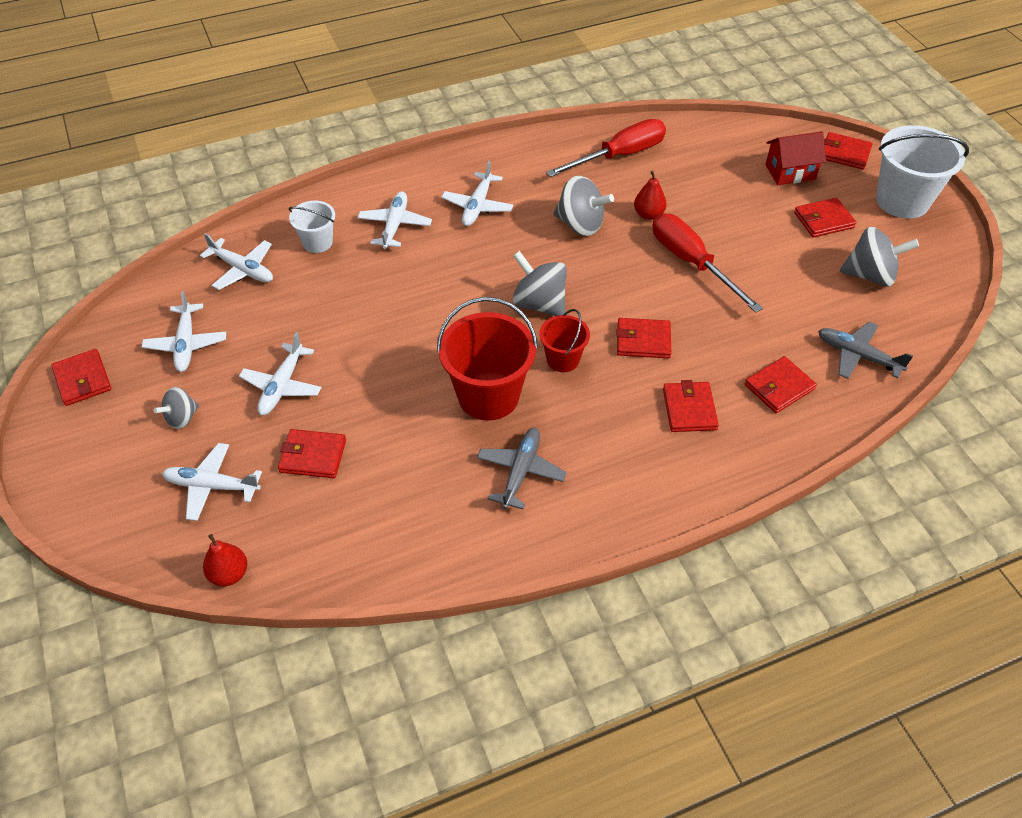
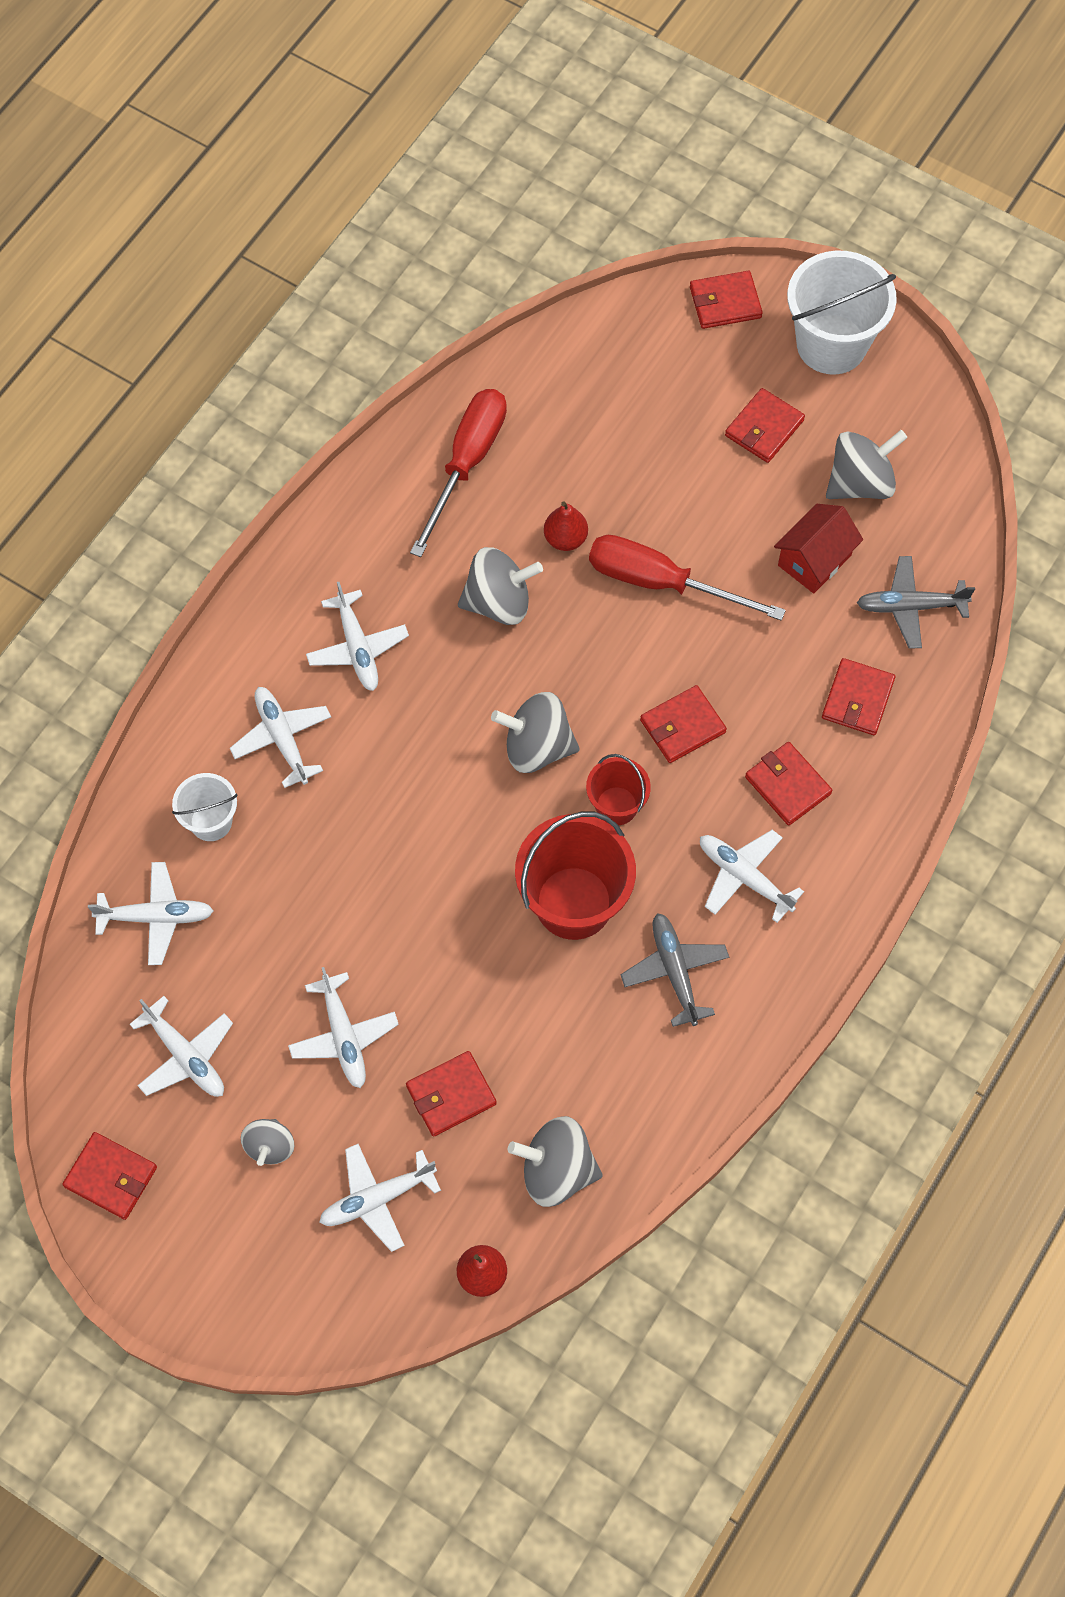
camera: 35 degrees left, 15 degrees up
(336, 542) = (556, 1170): none -> grey spinning top
(615, 445) = (744, 877): none -> white plane
(790, 172) = (682, 371): red house -> red house (814, 560)

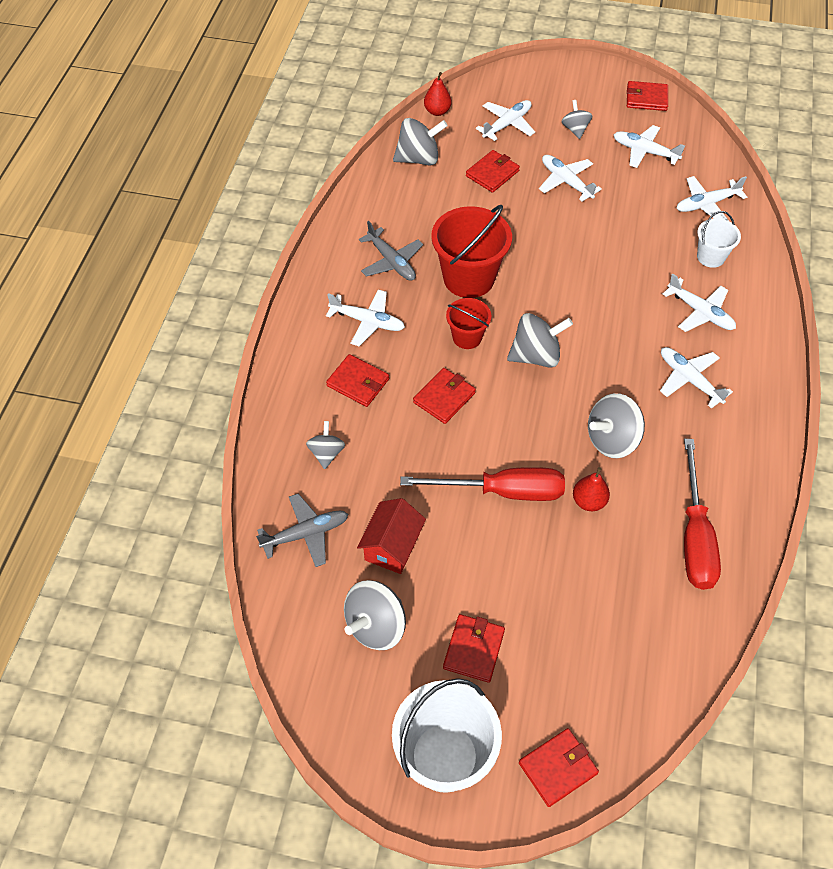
camera: 160 degrees right, 10 degrees down
(857, 699) = (326, 453): red wallet -> grey spinning top

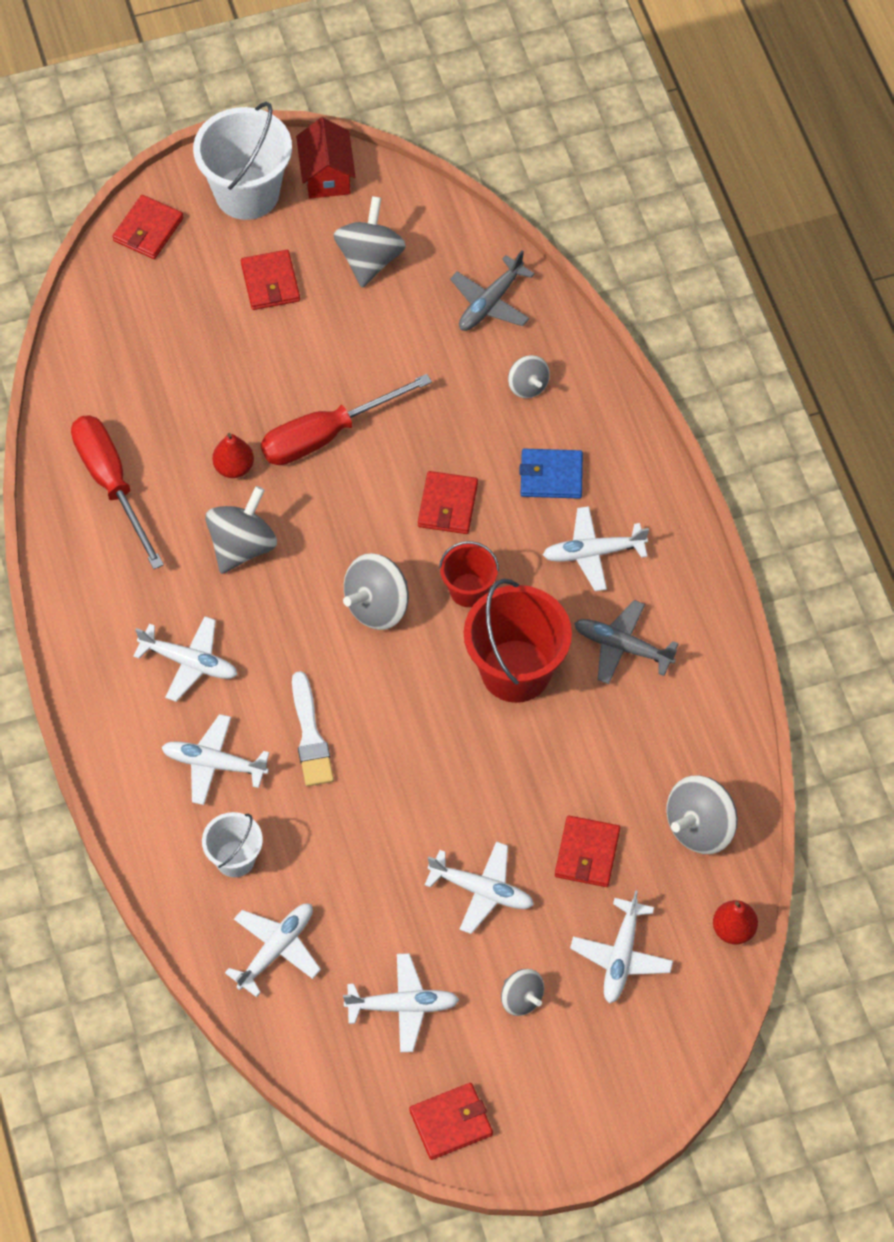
camera: 150 degrees right, 5 degrees up
(358, 382) = (551, 476): red wallet -> blue wallet
(392, 546) = (401, 331): red house -> red house (326, 175)
(626, 300) = (310, 736): none -> white brush

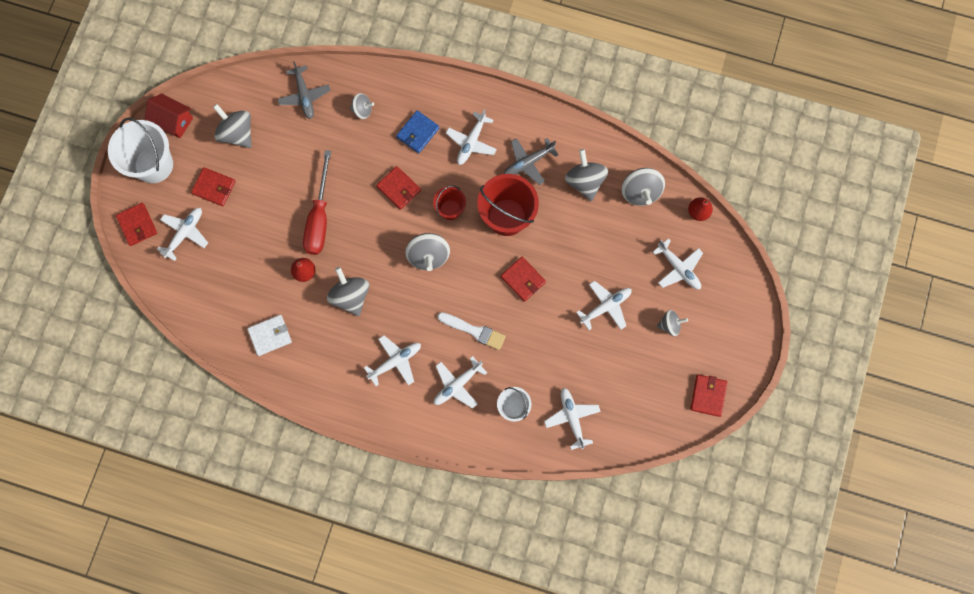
camera: 55 degrees left, 15 degrees up
(111, 484) = (270, 335): red screwdriver -> white wallet
(402, 1006) = (638, 379): white plane -> white plane (185, 234)
(587, 853) = (619, 248): red wallet -> red wallet (523, 279)
(654, 741) = (584, 181): none -> grey spinning top

